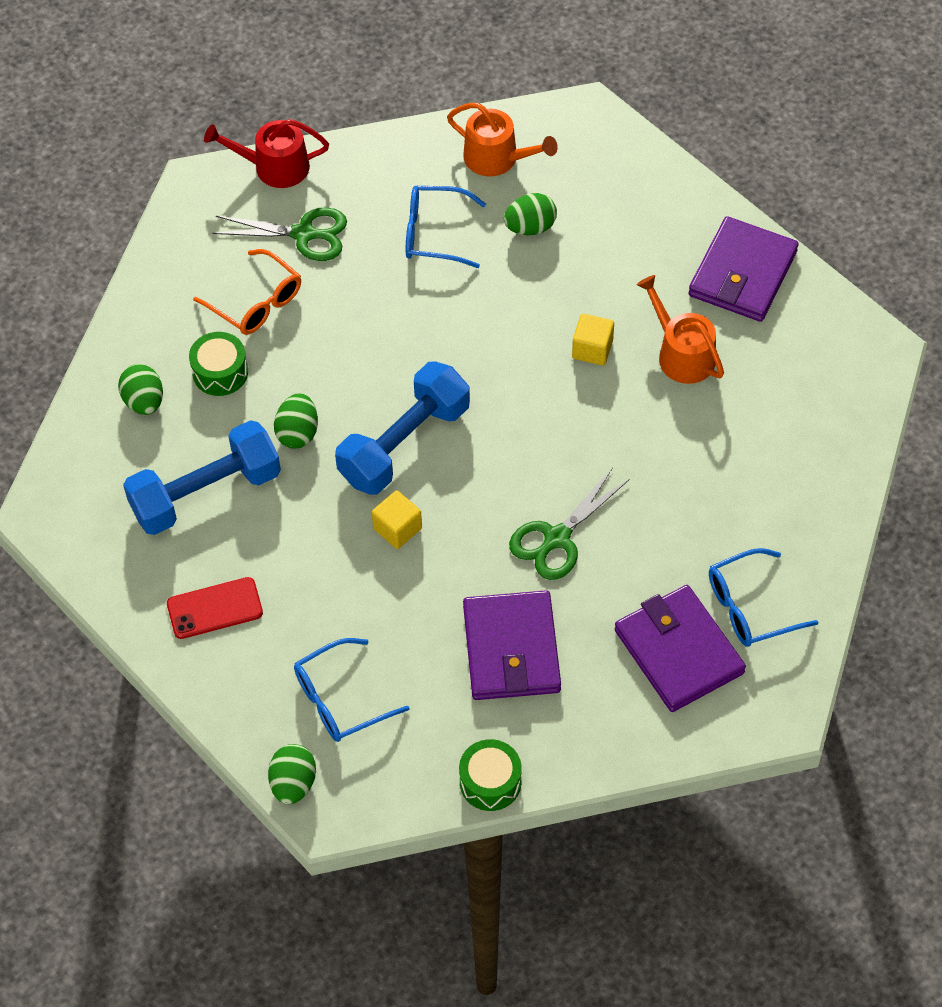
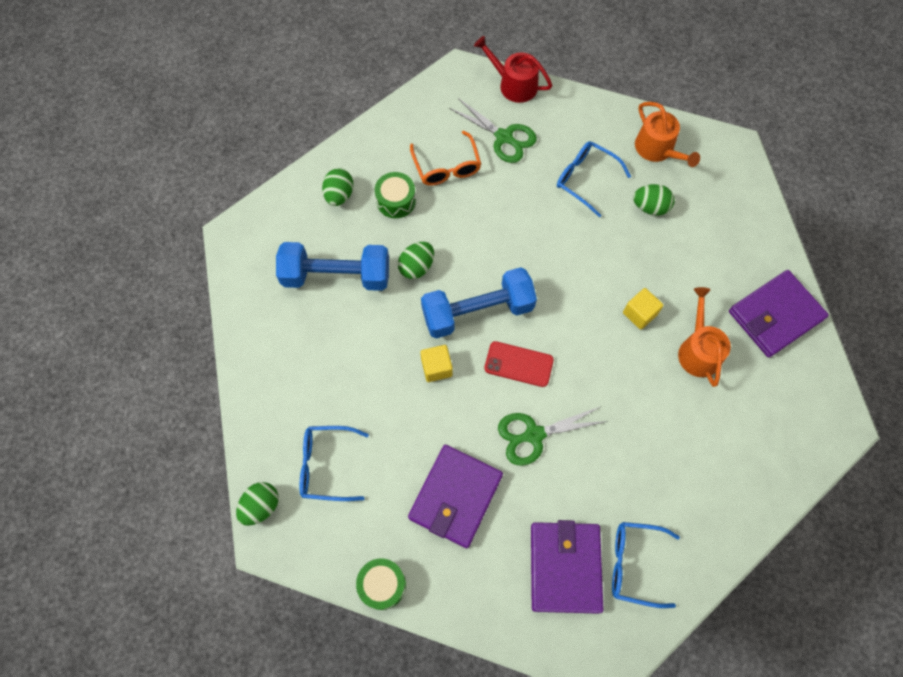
camera: 30 degrees right, 10 degrees up
(214, 608) = (292, 356): red phone -> red phone (518, 364)

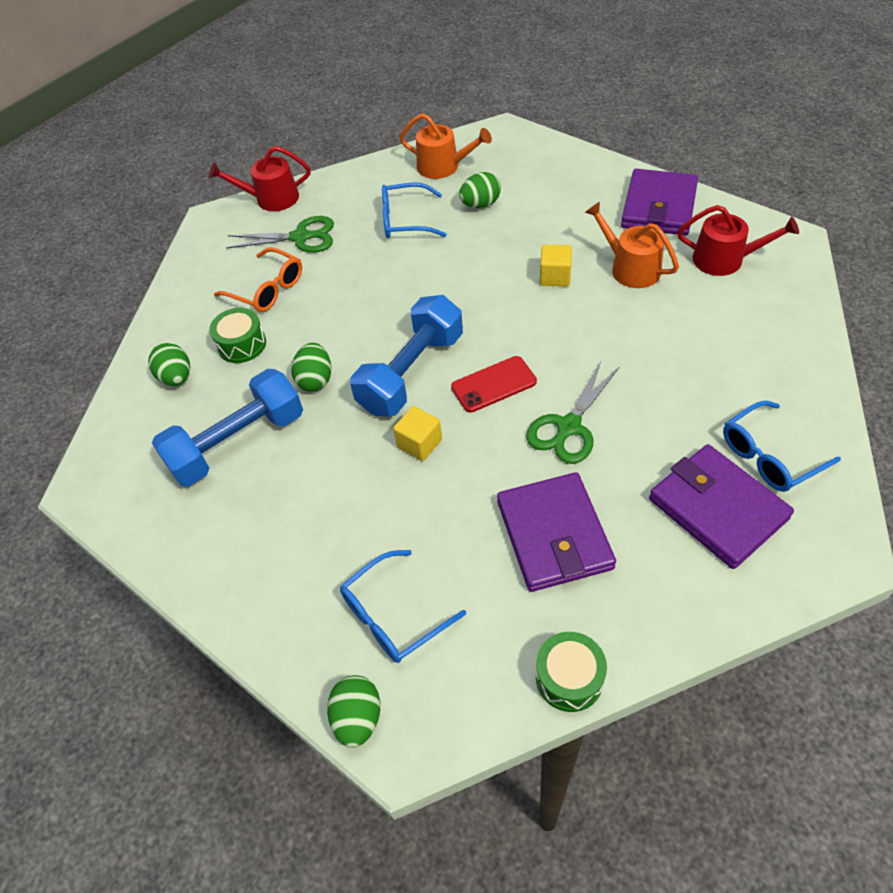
camera: 35 degrees left, 15 degrees down
(772, 400) = (724, 259): none -> red watering can

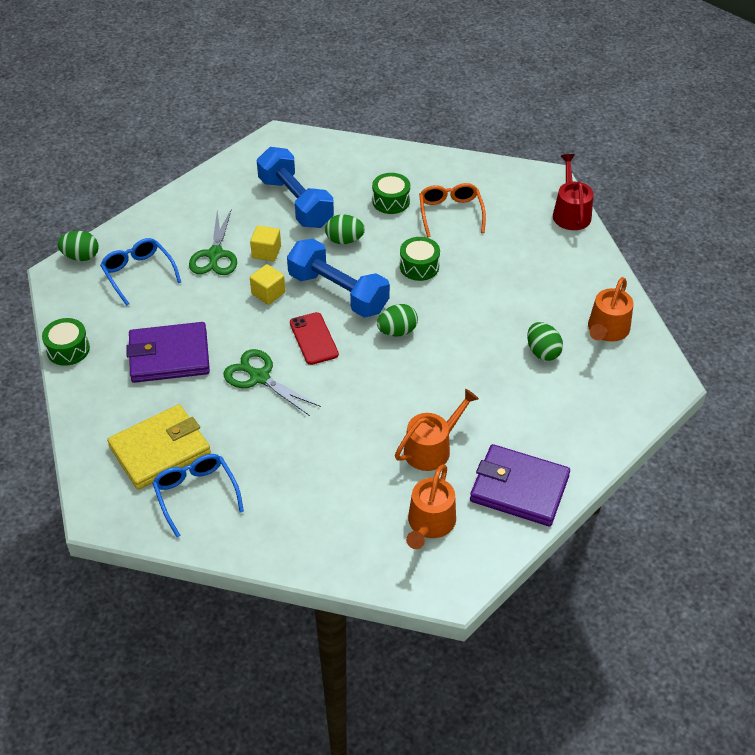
camera: 90 degrees right, 5 degrees down
(176, 378) = (365, 170): green egg -> green egg (397, 331)
(267, 289) = (450, 213): orange glasses -> orange glasses turned 135 degrees clockwise
(300, 237) = (513, 231): green scissors -> green scissors (215, 254)
(361, 306) = (419, 266): none -> green drum
(405, 220) = (526, 298): blue glasses -> none
(555, 276) = (430, 392): yellow cube -> yellow cube (266, 252)
(717, 508) = (160, 450): purple wallet -> yellow wallet
(724, 259) = (430, 523): red watering can -> orange watering can

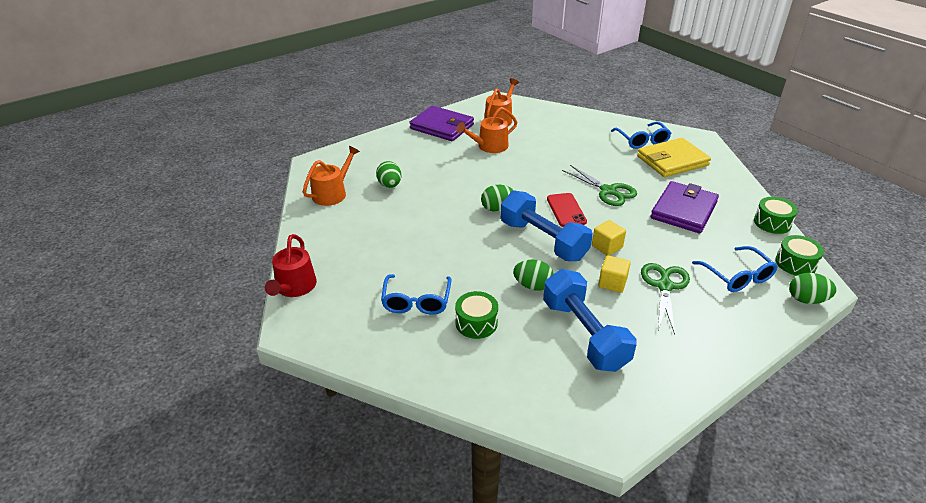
camera: 170 degrees left, 10 degrees down
(169, 356) = (683, 210): purple wallet -> purple wallet turned 60 degrees counterclockwise
(419, 266) = (465, 254): green drum -> green drum (795, 263)
(450, 213) = (416, 301): orange glasses -> blue glasses

